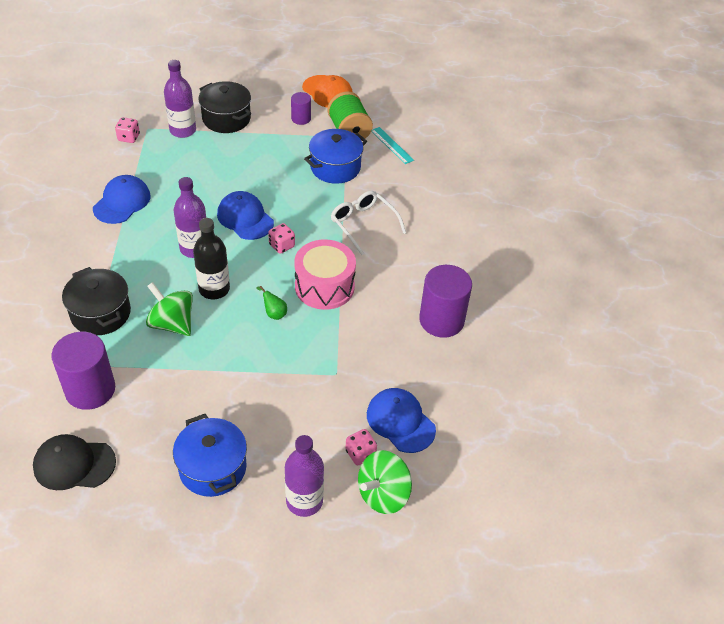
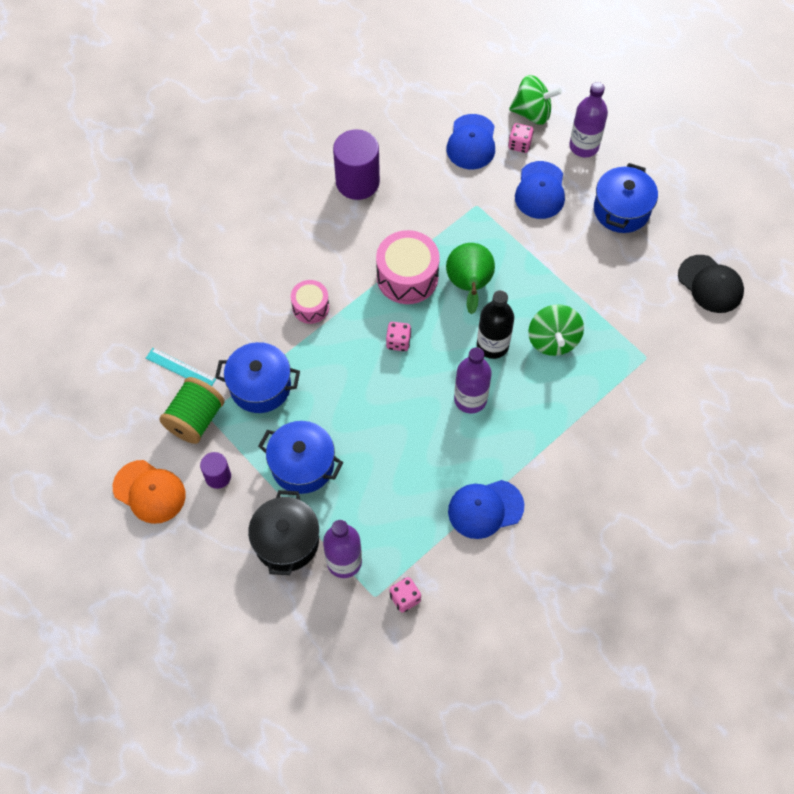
camera: 130 degrees left, 15 degrees up
(90, 389) = (658, 333): purple cylinder -> none
(101, 313) = (600, 395): black pot -> none
(245, 218) = (397, 396): blue cap -> blue cap (540, 190)
(260, 151) = (302, 465): none -> blue pot
(274, 313) = (469, 286): green pear -> green pear, size x2.19
(327, 92) = (149, 492): orange cap -> orange cap turned 120 degrees clockwise
(363, 224) = (310, 307): white glasses -> pink drum
(392, 145) = (180, 368): turquoise ruler -> turquoise ruler turned 75 degrees counterclockwise

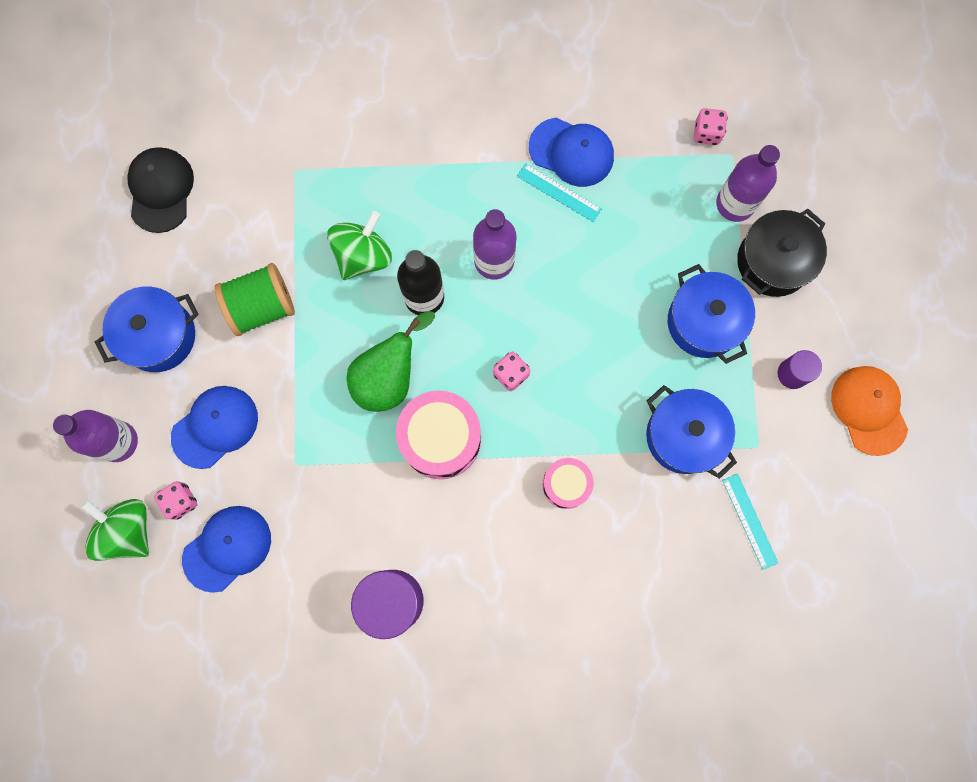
camera: 140 degrees left, 15 degrees up
(195, 419) = (773, 451): green spool -> green spool (261, 307)
(469, 475) = (559, 192): none -> turquoise ruler

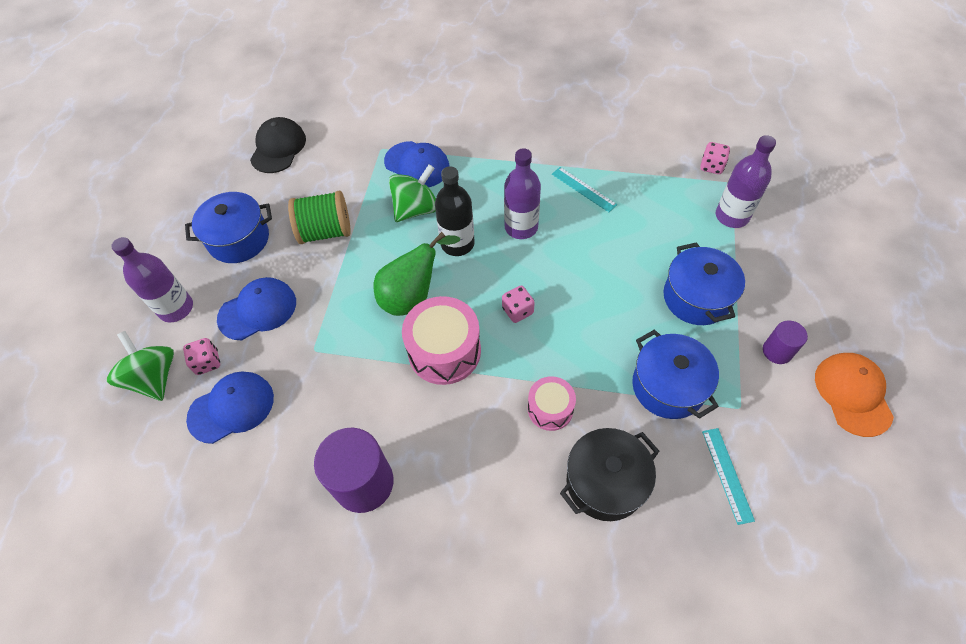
camera: 15 degrees right, 20 degrees down
(571, 152) = (598, 165): blue cap -> blue cap (417, 165)
(773, 262) = (763, 262): black pot -> black pot (605, 482)

